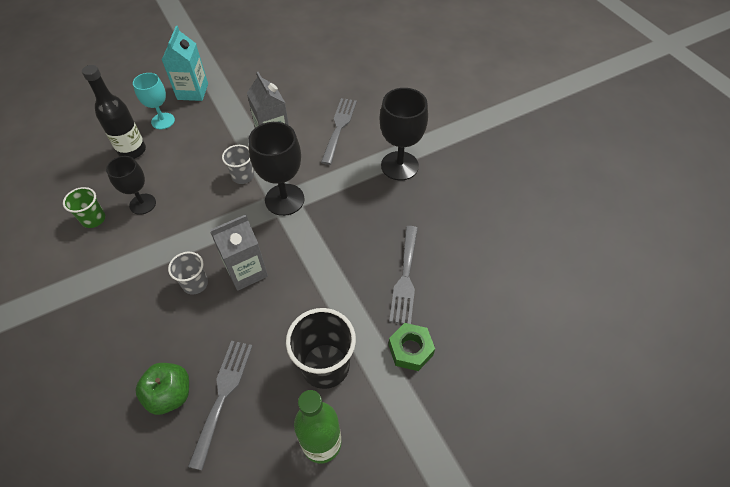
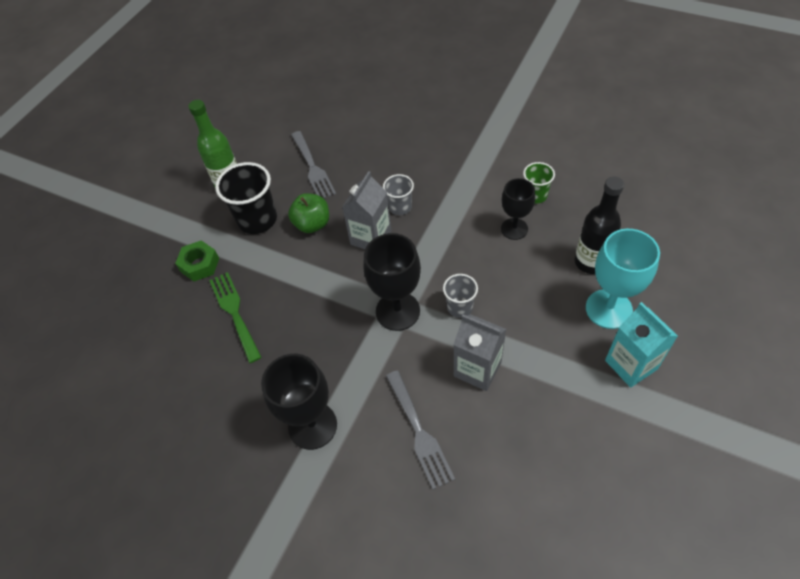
camera: 150 degrees right, 0 degrees up
(163, 121) = (608, 309): turquoise goblet -> turquoise goblet, size x1.54
(170, 394) = (346, 150): green apple -> green apple (312, 224)
(405, 278) = (234, 312): grey fork -> green fork

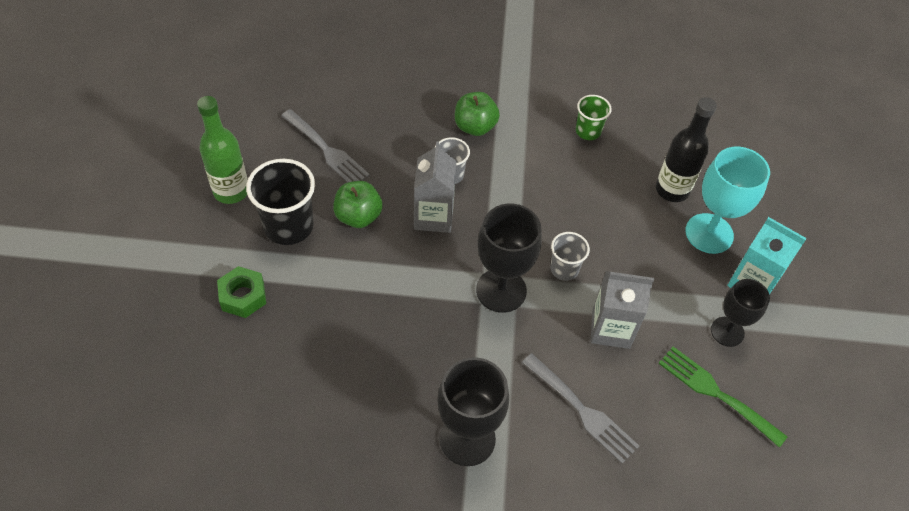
camera: 30 degrees left, 0 degrees up
(234, 312) = (315, 341): green fork -> green fork (716, 393)
(438, 172) = (475, 127): none -> green apple
(514, 229) = (582, 172): black goblet -> black goblet (727, 331)

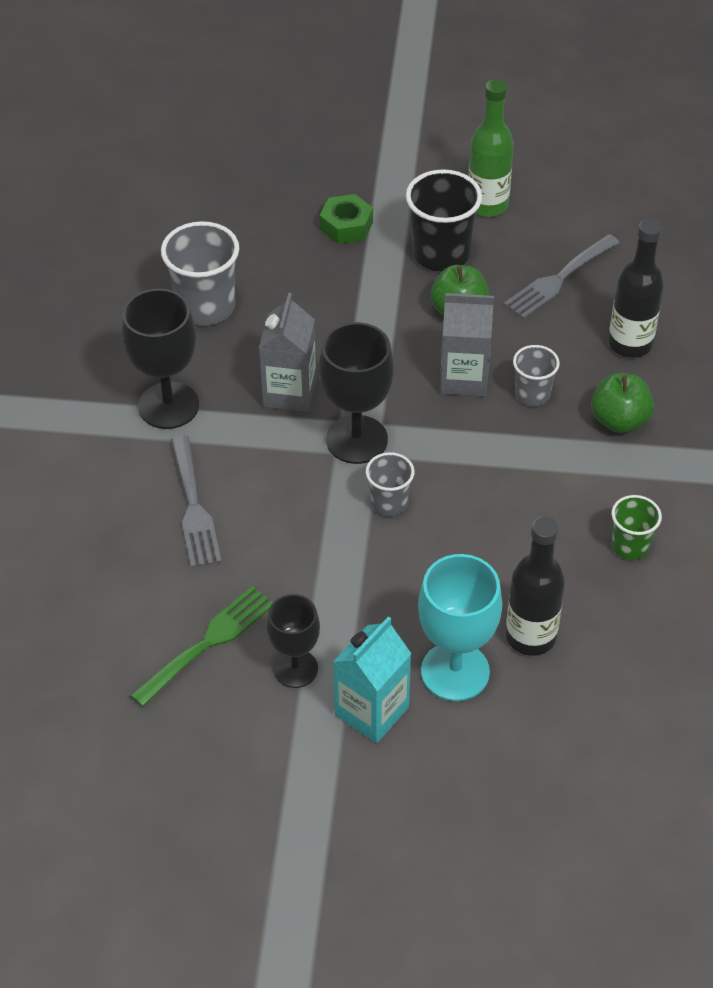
camera: 95 degrees right, 5 degrees down
(341, 413) = (206, 307): none -> grey cup
(399, 114) = (630, 344): none -> black bottle
(582, 411) = (194, 507): grey fork -> grey fork turned 60 degrees counterclockwise
(611, 329) = (302, 543): grey carton -> grey carton (290, 392)

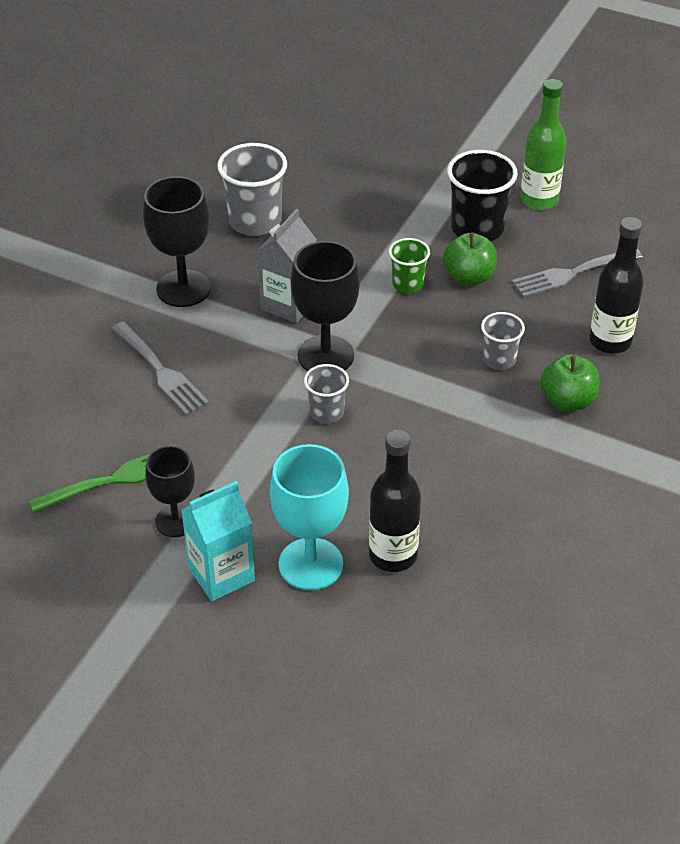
camera: 20 degrees right, 5 degrees down
(194, 507) = (161, 371): grey fork -> grey fork turned 45 degrees counterclockwise
(346, 226) = (407, 188): green nut -> none
(464, 378) = (445, 331): grey carton -> none
(630, 546) = (523, 506): green cup -> green cup (408, 284)

